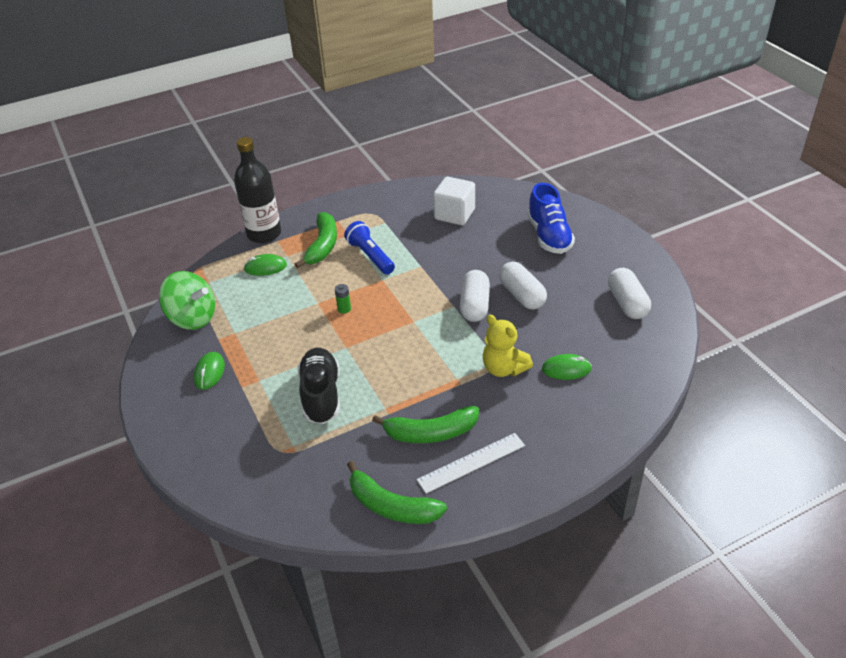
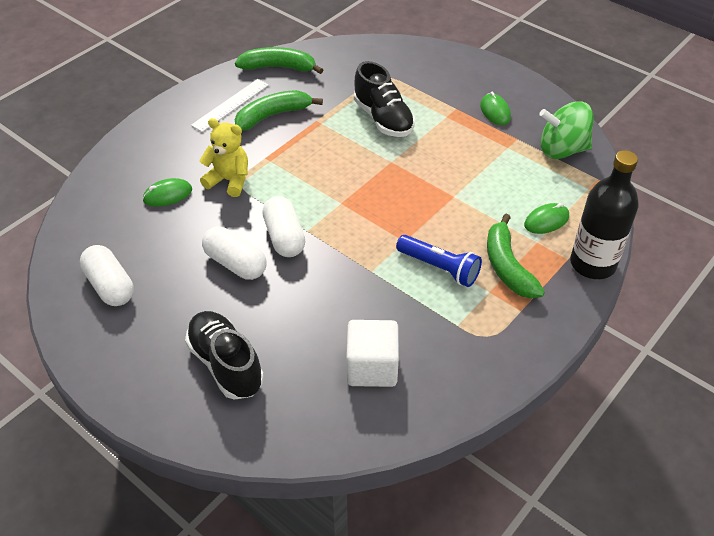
camera: 155 degrees right, 5 degrees up
(344, 309) = (421, 197): green battery -> none
(549, 236) = (226, 364): blue shoe -> black shoe

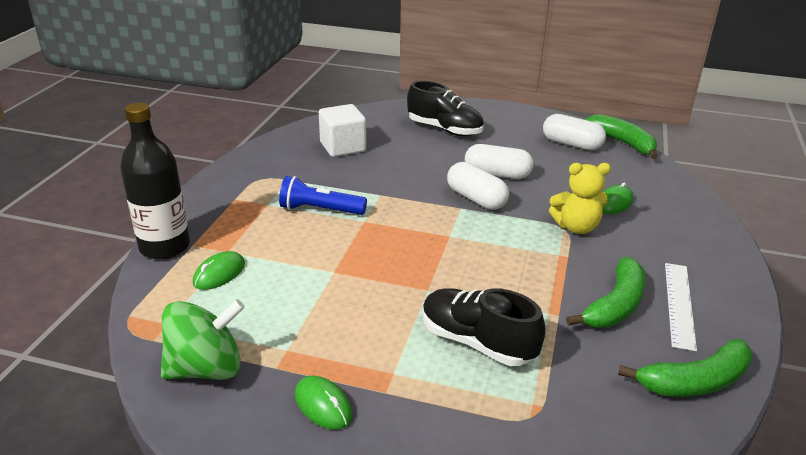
camera: 155 degrees right, 15 degrees down
(507, 266) = (254, 225): green banana -> green banana (622, 142)

